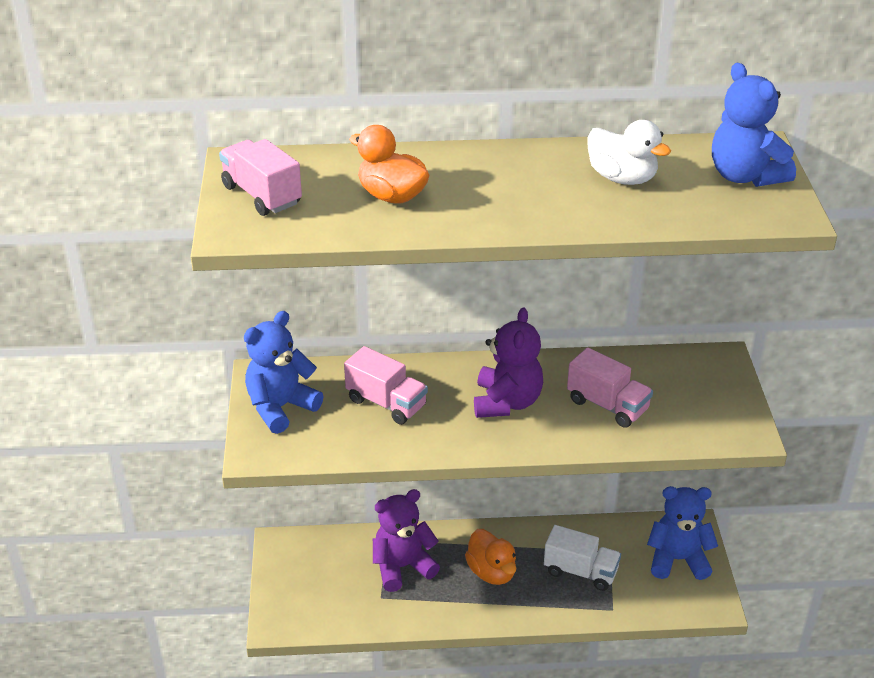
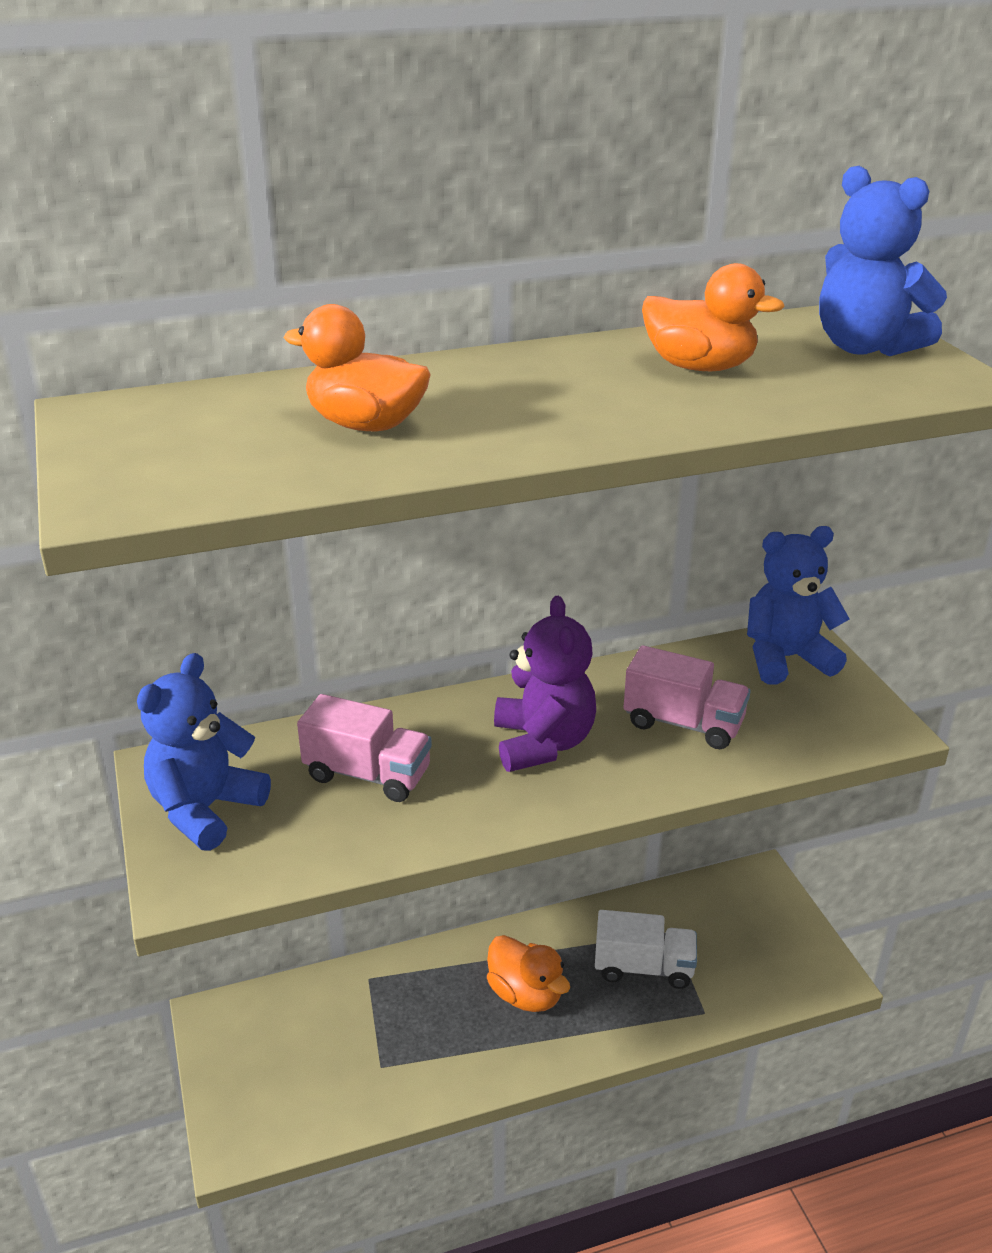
camera: 15 degrees left, 5 degrees down
(262, 195) = (147, 448): pink truck -> none
(402, 567) = (399, 1013): purple teddy bear -> none
(622, 178) = (699, 367): white duck -> orange duck
(677, 559) = (760, 925): blue teddy bear -> blue teddy bear (786, 658)

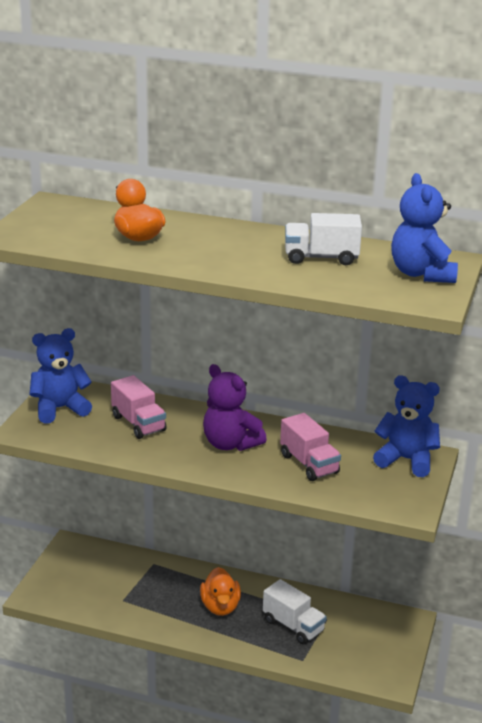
camera: 35 degrees right, 5 degrees down
(543, 743) = (230, 444): purple teddy bear -> purple teddy bear turned 105 degrees clockwise
(699, 367) = (321, 258): orange duck -> white truck

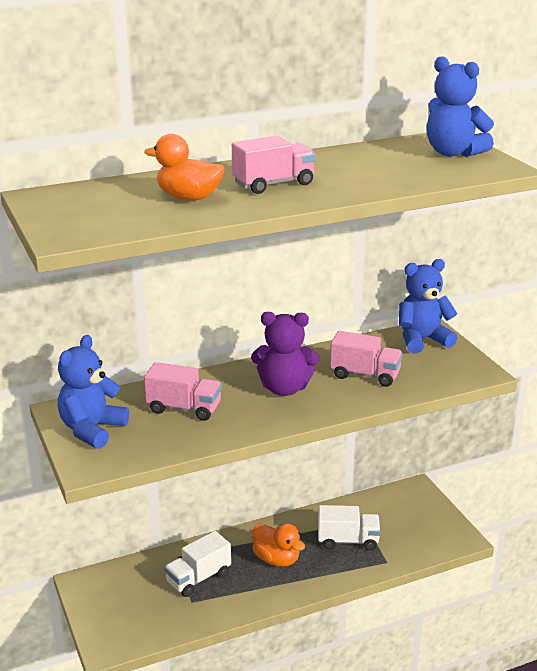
camera: 40 degrees left, 0 degrees up
(217, 248) = (273, 184): none -> pink truck
(321, 258) = (364, 165): white truck -> white truck (198, 578)

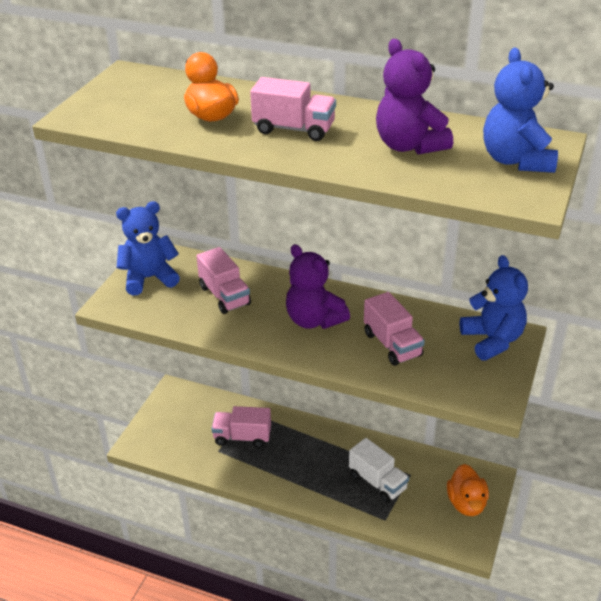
camera: 45 degrees right, 10 degrees up
(198, 578) = (242, 437): white truck -> pink truck
(276, 559) = (309, 460): orange duck -> orange duck (466, 503)
(373, 167) = (409, 146): none -> purple teddy bear
(422, 340) = (492, 340): blue teddy bear -> blue teddy bear turned 45 degrees clockwise

